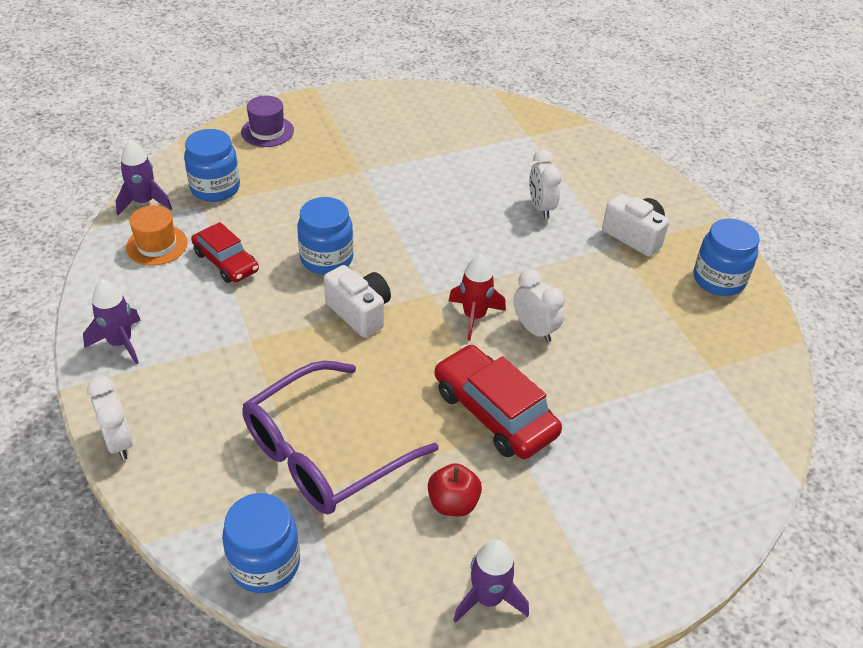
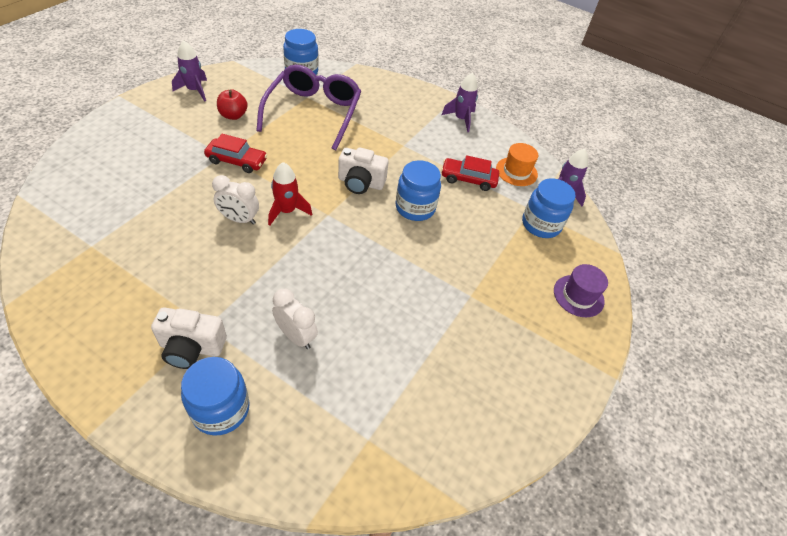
camera: 140 degrees right, 5 degrees up
(119, 442) = (407, 86): white clock -> none
(494, 412) = (237, 161): red car -> red car, size x0.65
(718, 279) = (93, 335): blue jar -> blue jar (221, 409)

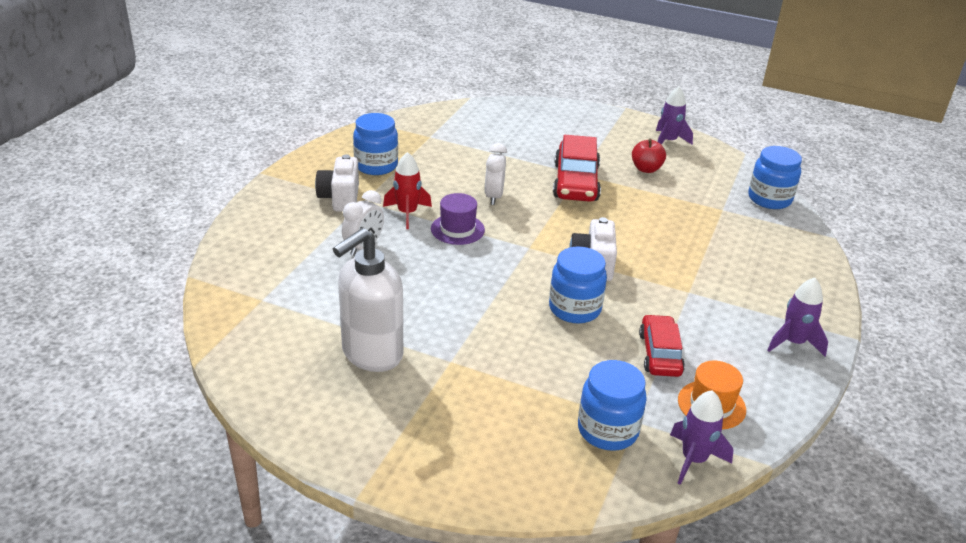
camera: 85 degrees right, 15 degrees down
(221, 409) = (285, 221): blue jar -> blue jar (376, 166)
(237, 161) = (575, 182): red car -> red car, size x1.53
(287, 211) = (520, 221): red rocket -> red rocket (407, 213)
(313, 113) = (695, 217): purple glasses -> none
(460, 349) = (371, 354): none -> white soap dispenser
(578, 296) = (485, 466): purple hat -> purple hat (457, 229)

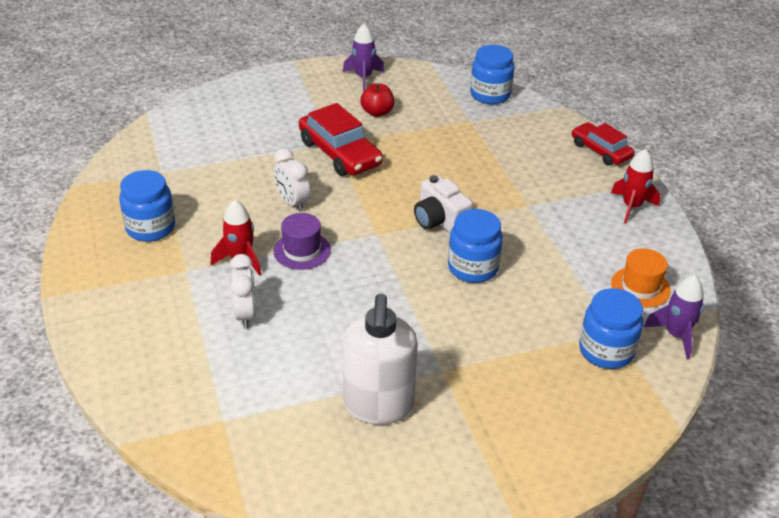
camera: 40 degrees left, 5 degrees up
(340, 198) = (161, 279): white camera -> none
(660, 354) = (568, 268): red car -> red car (600, 151)
(793, 342) = (631, 207): purple rocket -> red rocket

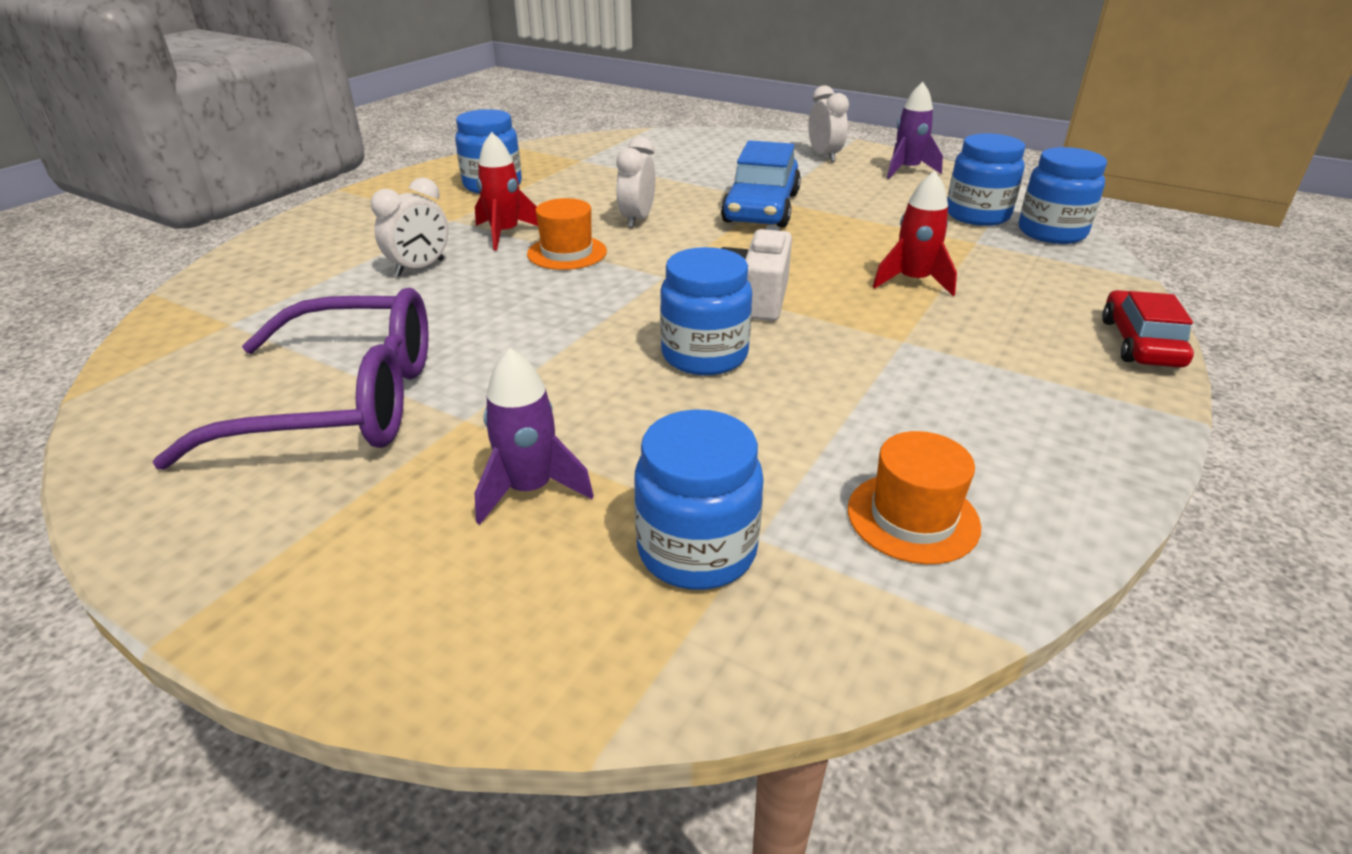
camera: 50 degrees right, 5 degrees down
(302, 87) = (824, 156): none -> white clock
(302, 250) = (567, 253): purple hat -> orange hat
(340, 153) = (761, 208): red car -> blue car
(377, 112) = (868, 196): red apple -> none
(378, 406) = (342, 402): white soap dispenser -> purple glasses
(445, 99) = (977, 215): none -> blue jar
(631, 207) = (1083, 422): red rocket -> red rocket (913, 281)
(676, 335) = (857, 621): purple rocket -> purple rocket (530, 489)

